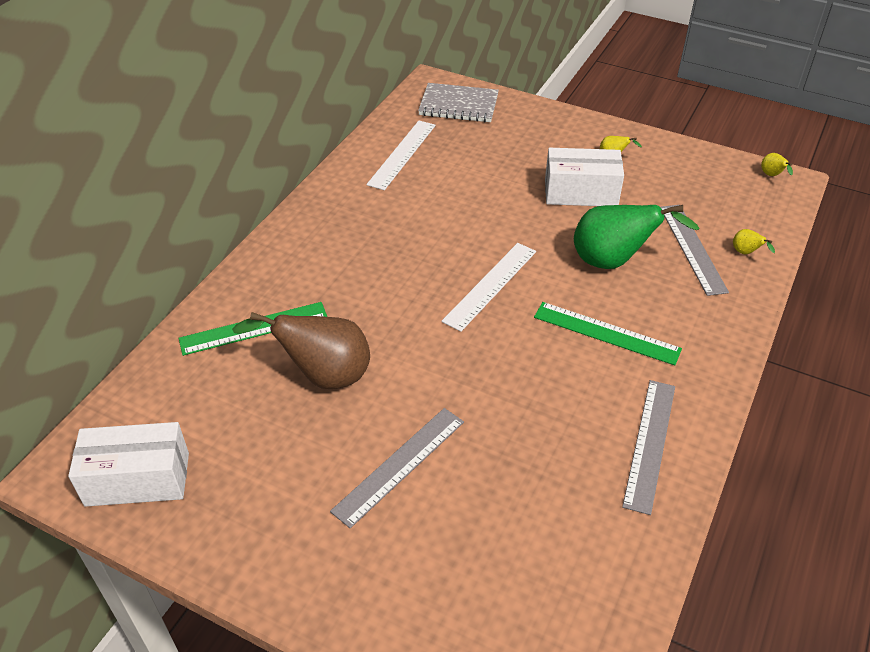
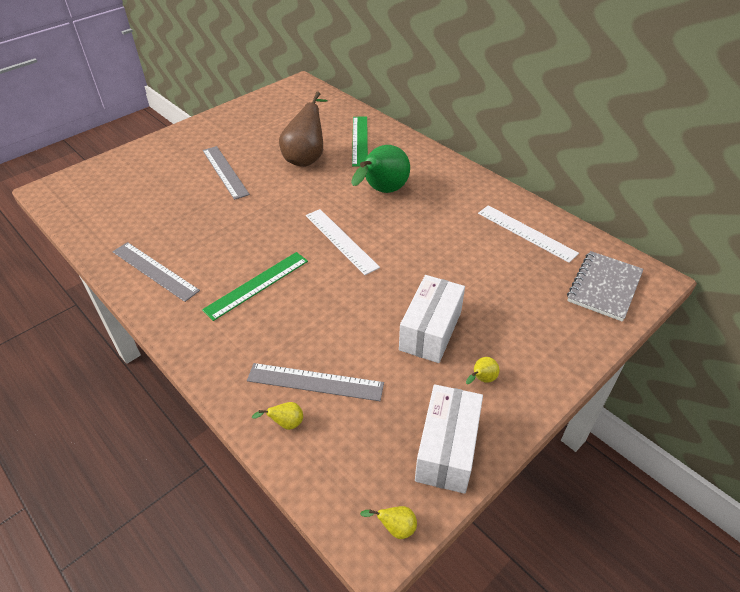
camera: 110 degrees right, 0 degrees up
(137, 479) = (280, 100): white box -> white box (447, 449)
(613, 261) = (328, 318): green pear -> green pear (382, 191)

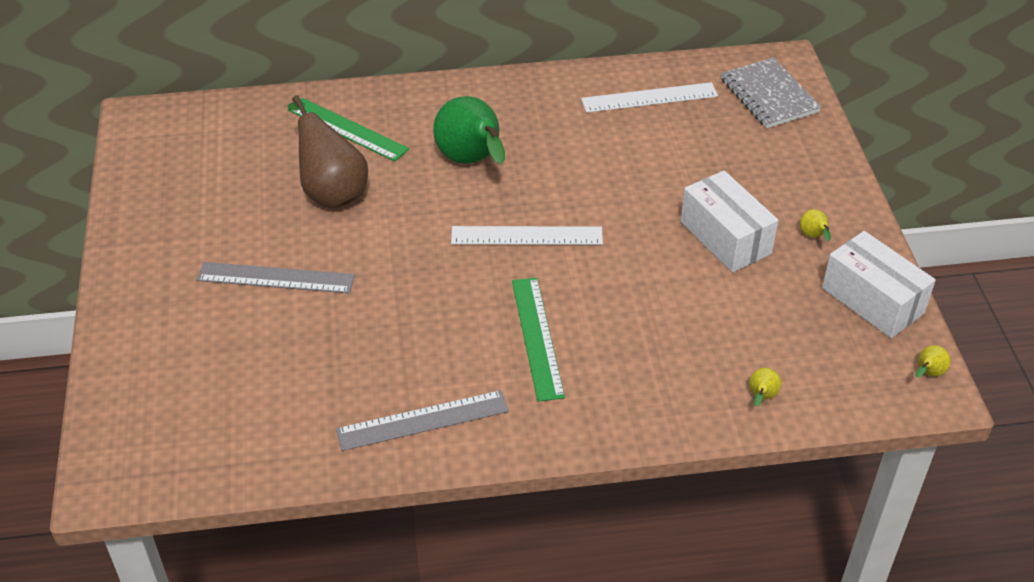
camera: 55 degrees left, 0 degrees up
(315, 382) = (724, 352): grey ruler -> none

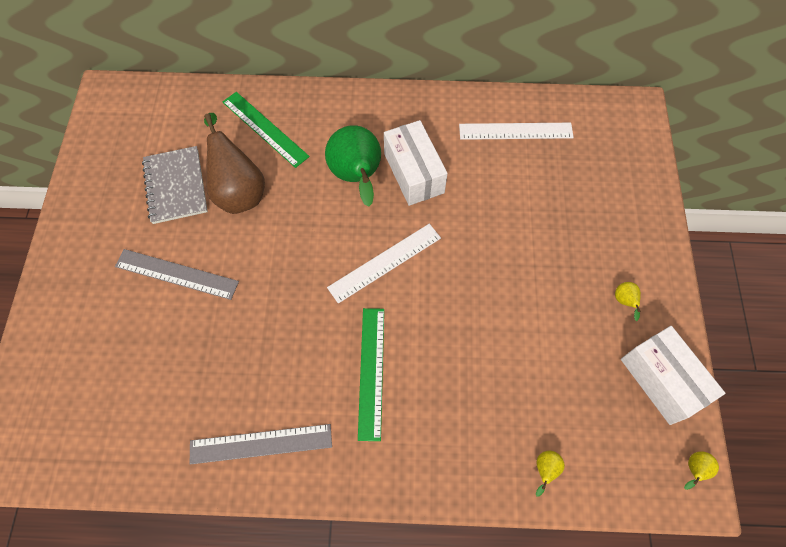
camera: 10 degrees right, 20 degrees up
(526, 236) = (385, 262): white ruler -> white ruler turned 45 degrees counterclockwise
(725, 237) = (549, 291): white box -> white box (414, 173)
(769, 96) = (616, 143): grey notebook -> grey notebook (176, 186)

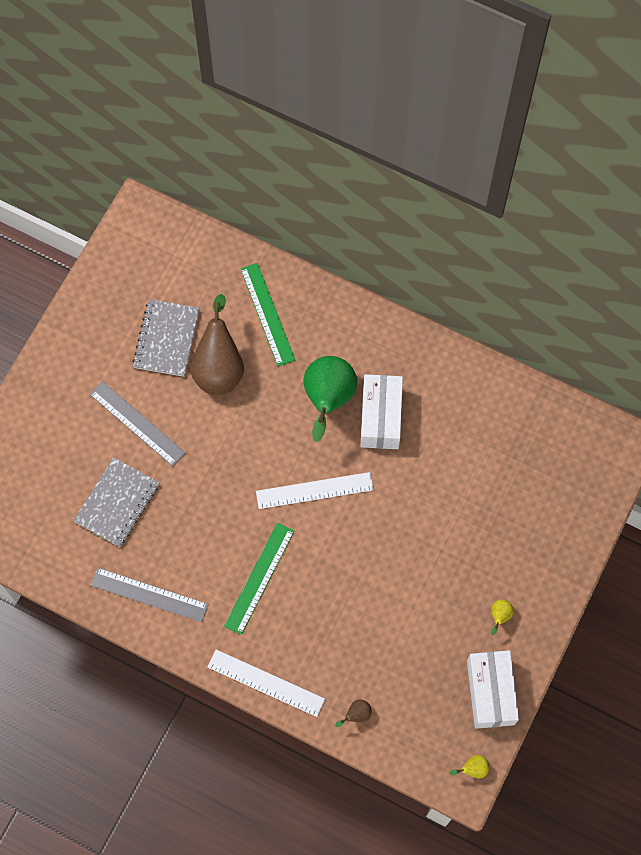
camera: 25 degrees right, 5 degrees up
(186, 362) = (117, 503): none -> grey notebook
(515, 131) = (496, 416): white ruler -> white ruler (266, 683)
(545, 470) = (356, 714): yellow pear -> brown pear

